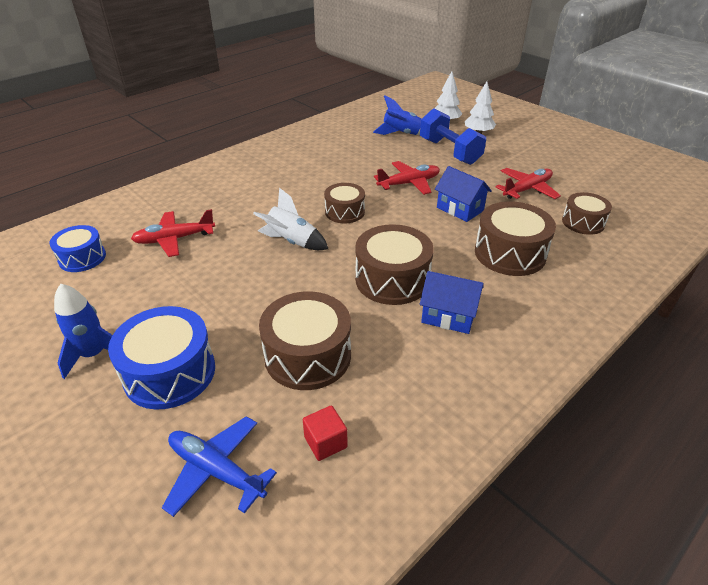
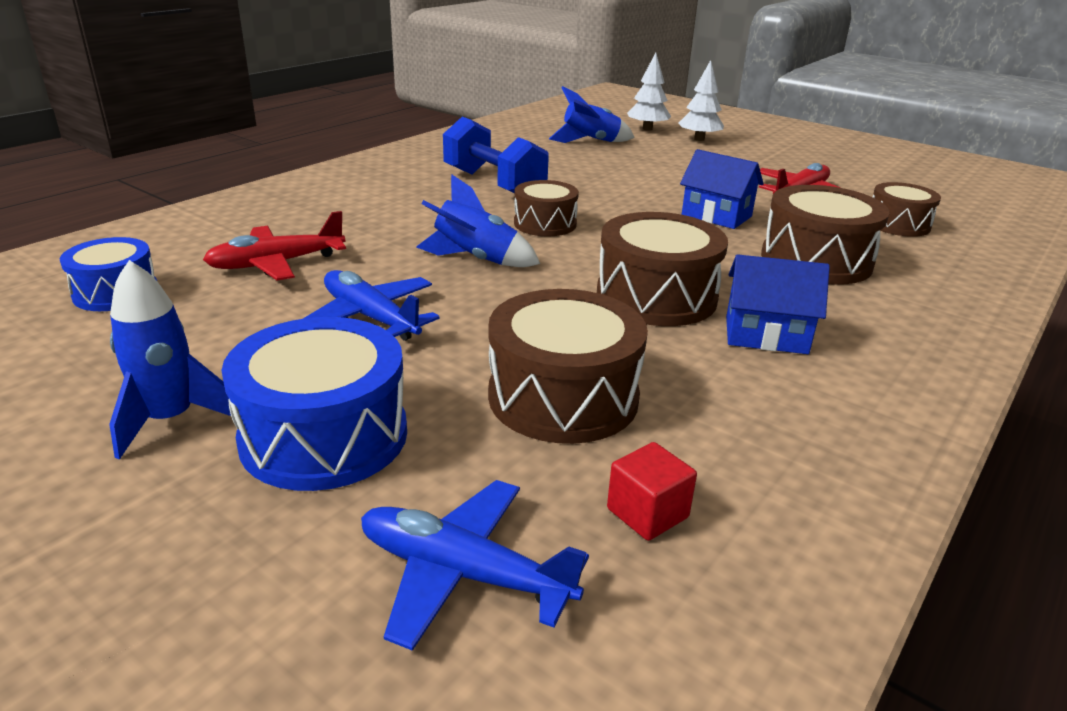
camera: 10 degrees left, 10 degrees down
(217, 286) = (370, 317): none -> blue plane
(292, 242) = (476, 259): white rocket -> blue rocket
(409, 183) = (628, 191): red plane -> none
(449, 151) = (668, 158): blue dumbbell -> blue dumbbell (493, 184)

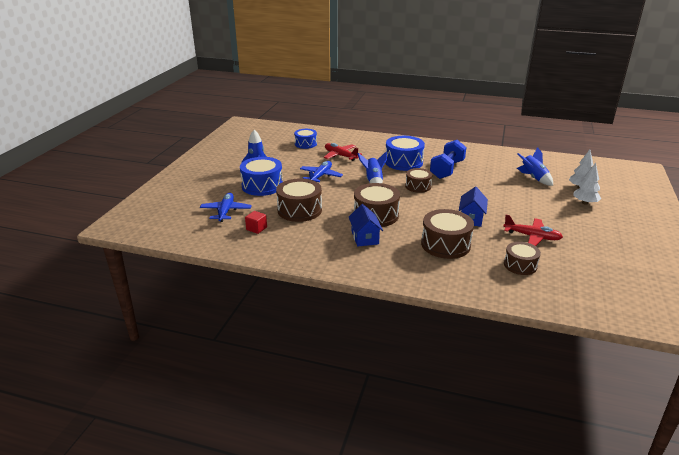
camera: 70 degrees right, 0 degrees up
(411, 209) = (403, 162): none -> blue drum

